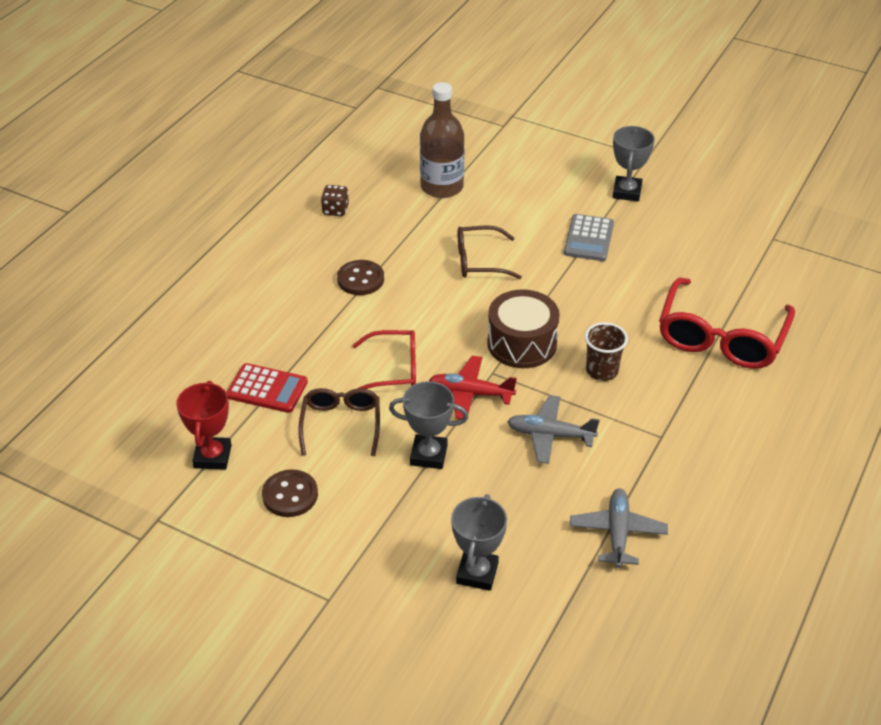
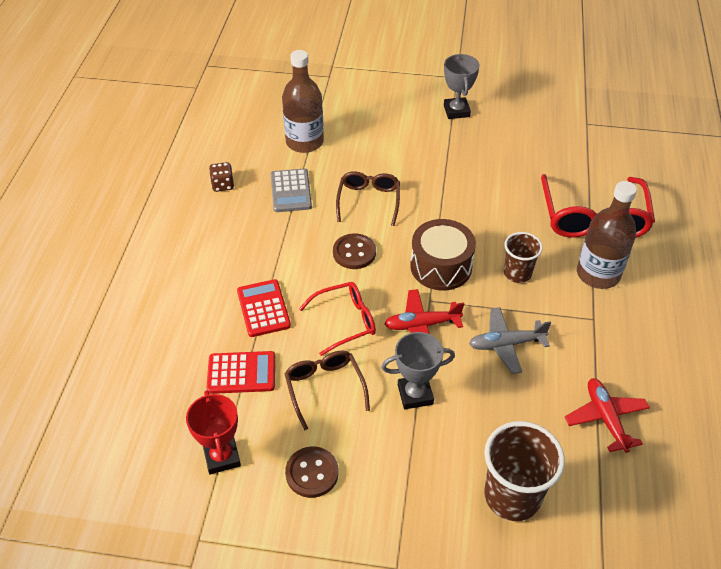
camera: 20 degrees left, 5 degrees up
(317, 336) = (263, 308): none -> red calculator
(360, 279) = (275, 244): brown button -> brown button (354, 253)
(477, 573) = (512, 496): grey trophy -> brown cup
(479, 261) = (368, 201): brown glasses -> brown glasses turned 120 degrees clockwise
(589, 238) = (447, 158): grey calculator -> grey calculator (291, 191)
(617, 533) = (605, 418): grey plane -> red plane
(692, 394) = (598, 274): none -> brown bottle

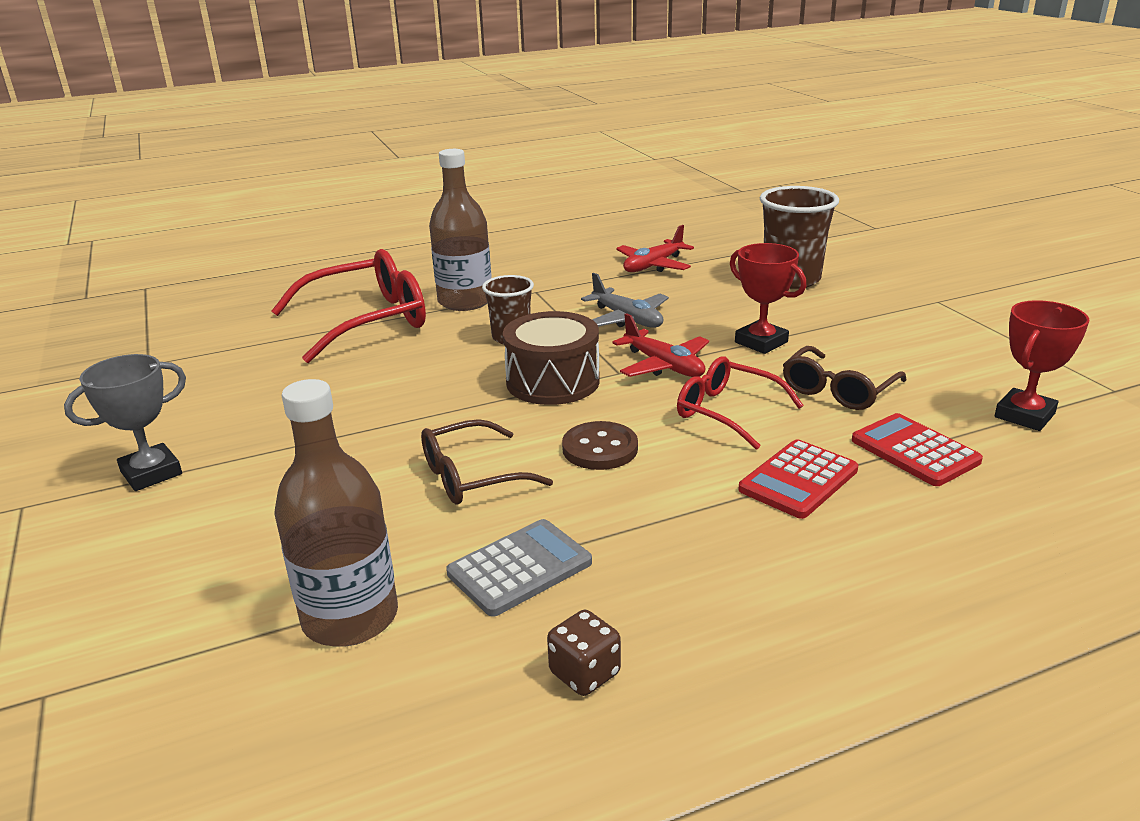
camera: 120 degrees left, 20 degrees down
(312, 473) = (938, 361): brown button -> none
(415, 394) = (761, 342): grey trophy -> red trophy

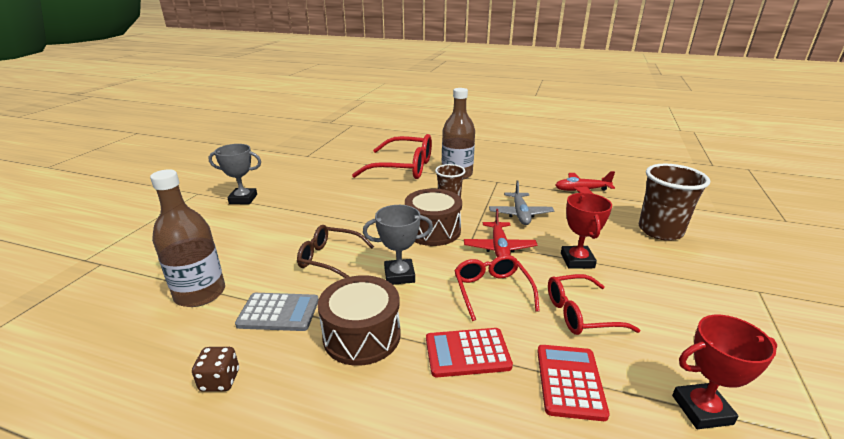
camera: 40 degrees right, 0 degrees up
(600, 448) = (399, 275): brown button -> grey trophy
(667, 529) = (362, 335): none -> brown drum
(838, 390) = (580, 313): brown glasses -> red glasses

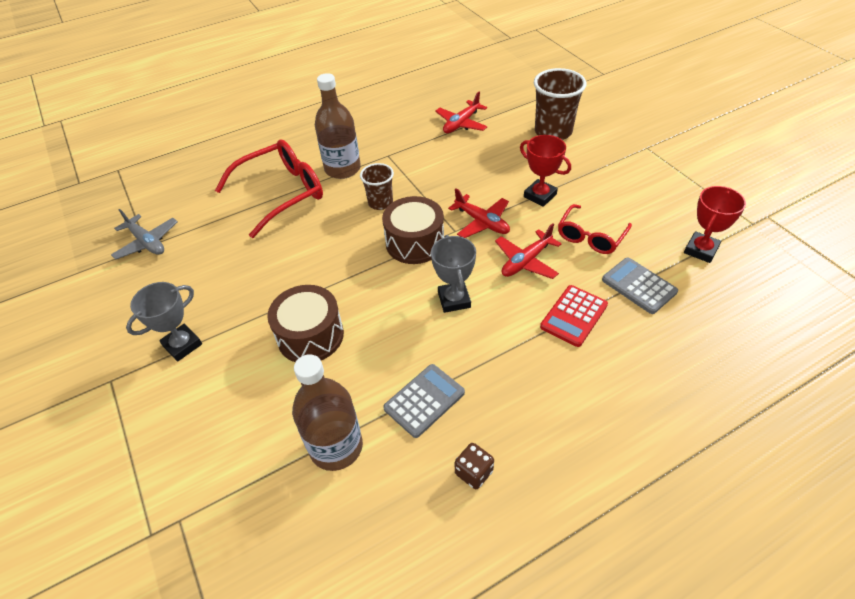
camera: 45 degrees left, 20 degrees up
(329, 258) = (381, 330): brown glasses -> none
(362, 335) = (503, 362): brown drum -> brown drum (310, 335)
(399, 275) = (454, 300): grey trophy -> grey trophy turned 45 degrees counterclockwise
(492, 291) = (526, 261): red glasses -> red plane
(520, 214) = (452, 179): grey plane -> grey plane (147, 242)
(569, 381) = (638, 286): red calculator -> grey calculator

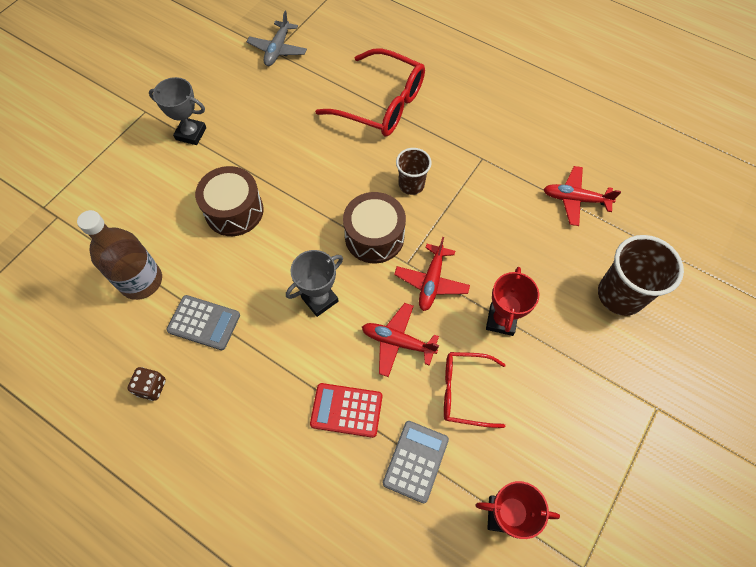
camera: 60 degrees right, 15 degrees up
(342, 169) = (440, 132): brown bottle -> none

